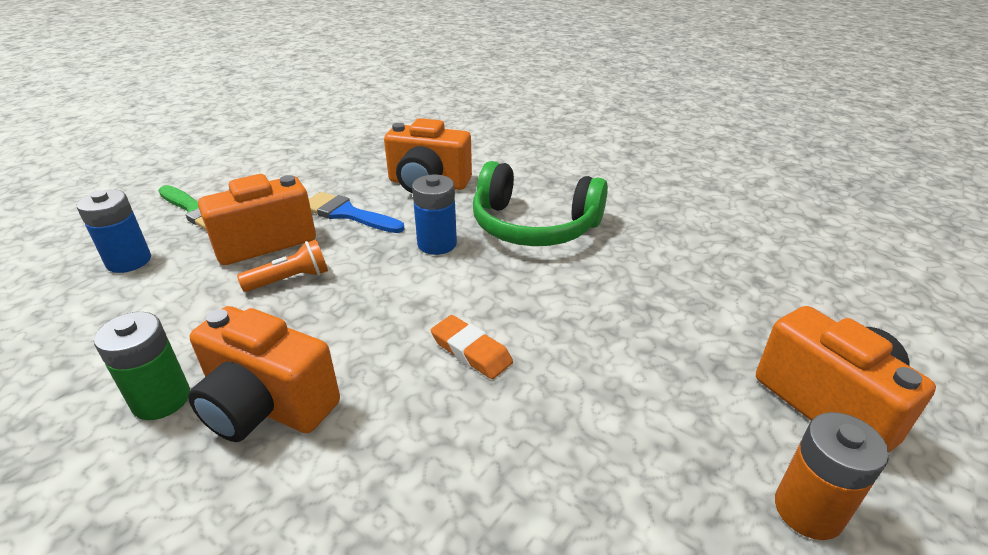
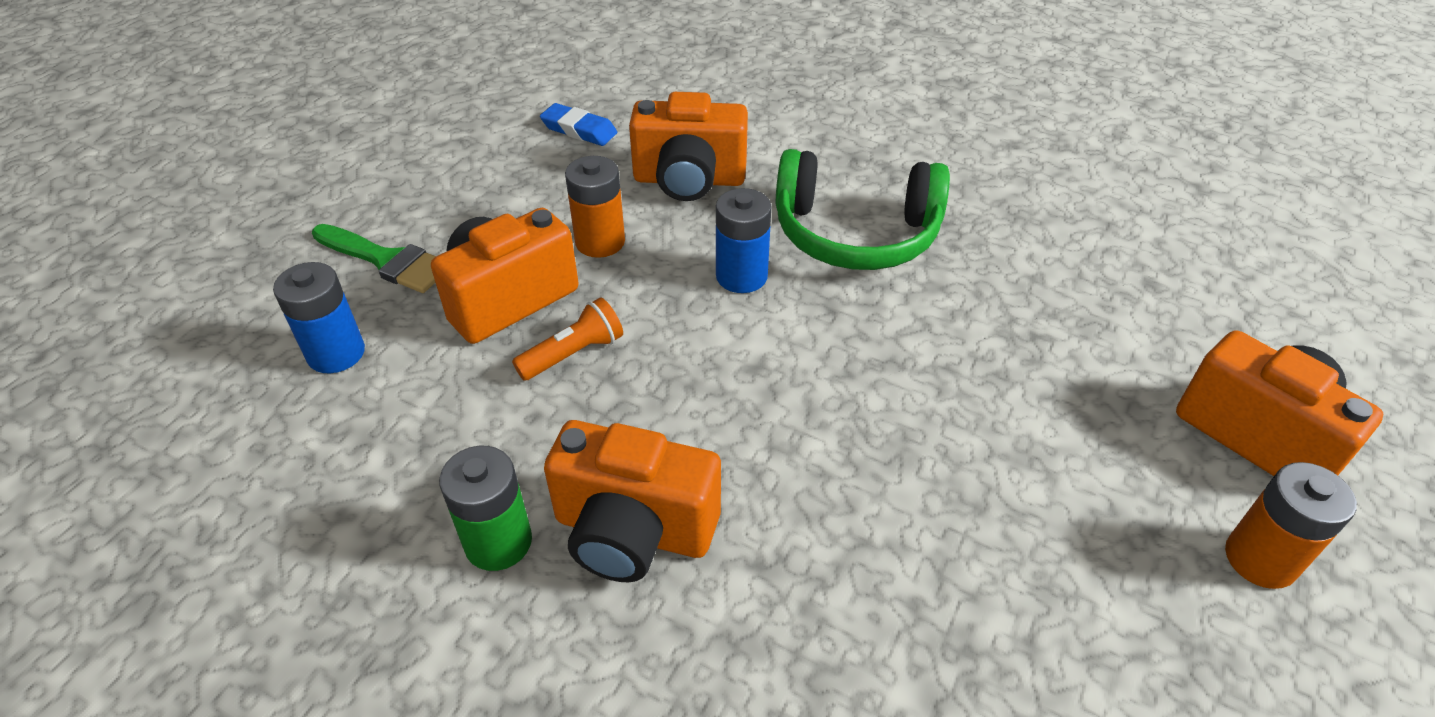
camera: 10 degrees left, 10 degrees up
(347, 214) = (600, 242): blue brush -> orange battery
(368, 150) = (579, 130): none -> blue eraser
(471, 351) = (845, 424): orange eraser -> none

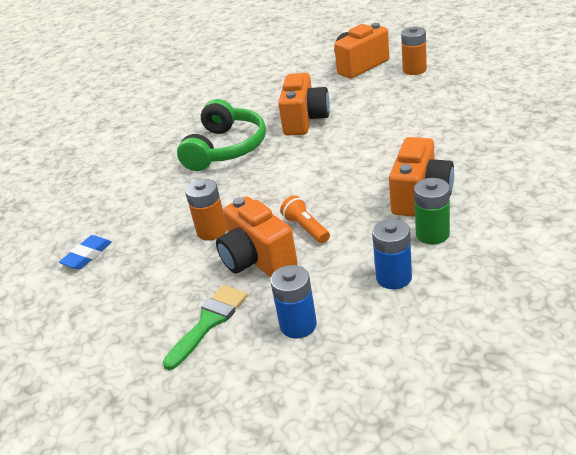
camera: 80 degrees left, 10 degrees down
(689, 180) = (161, 204): orange camera -> orange camera (305, 120)
(741, 276) = (252, 180): blue battery -> blue battery (394, 277)

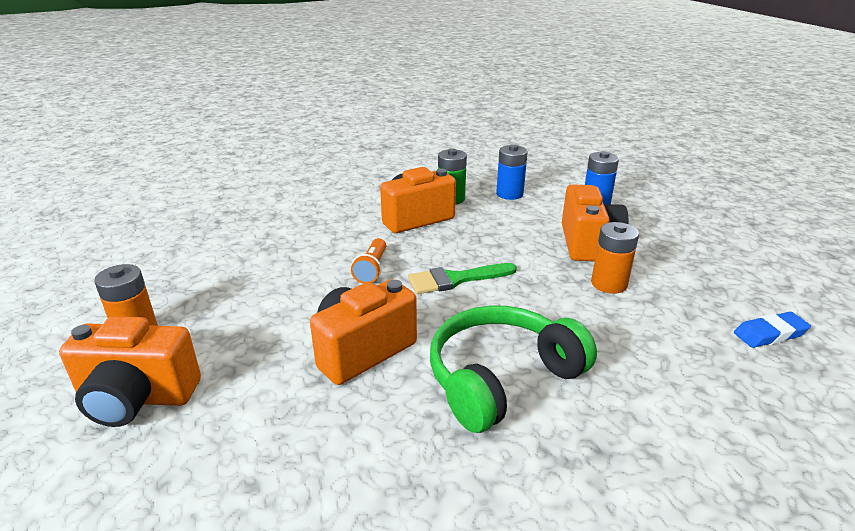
camera: 145 degrees left, 5 degrees down
(209, 322) = (658, 228): green brush -> green brush (455, 279)
(306, 228) = (525, 243): orange flashlight -> orange flashlight (372, 269)

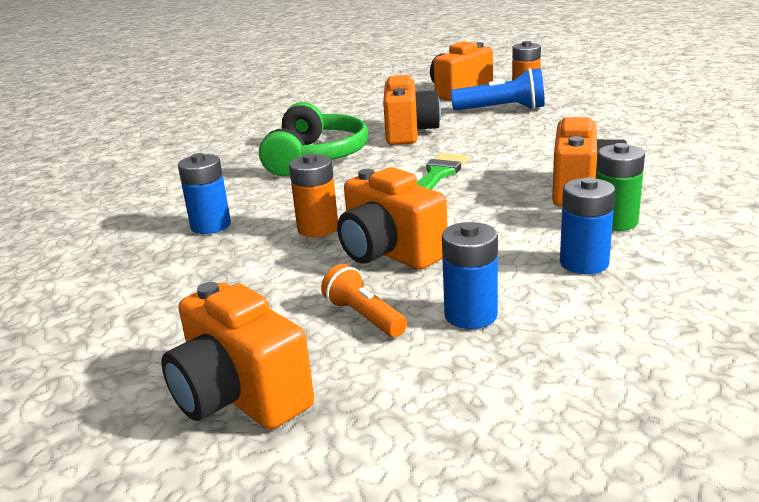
camera: 135 degrees right, 5 degrees down
(225, 322) = (502, 109): none -> blue flashlight
(372, 269) = (504, 153): orange flashlight -> orange flashlight (364, 317)
(693, 337) = (211, 226): none -> blue battery
(734, 222) = (240, 396): none -> orange camera
(770, 334) = (144, 257): blue eraser -> none

